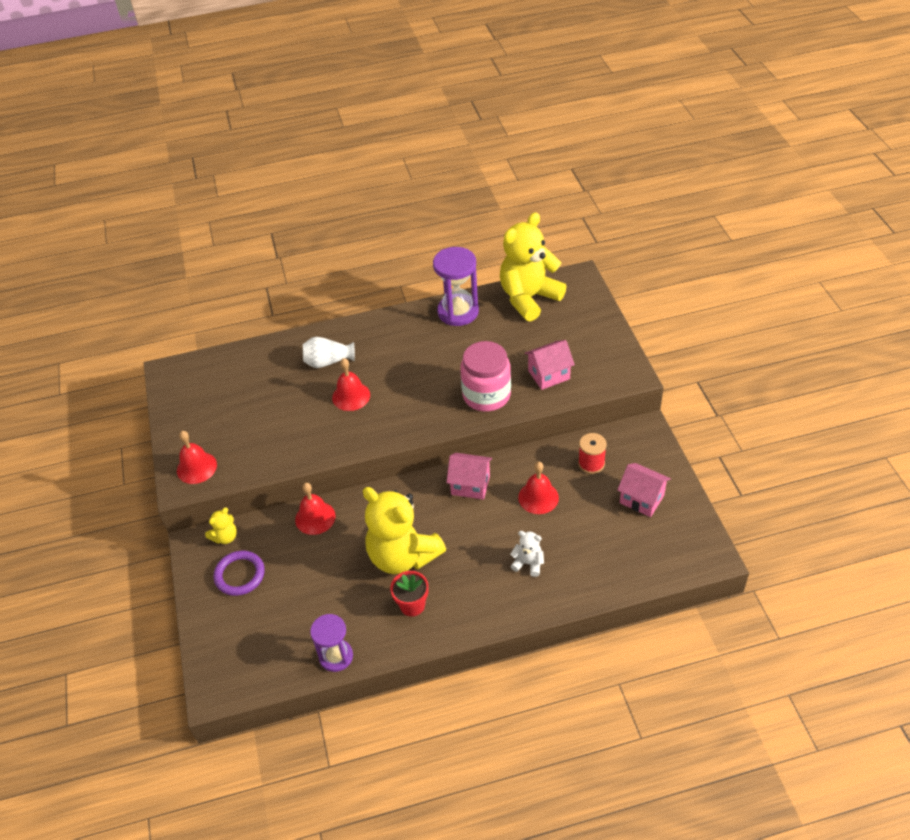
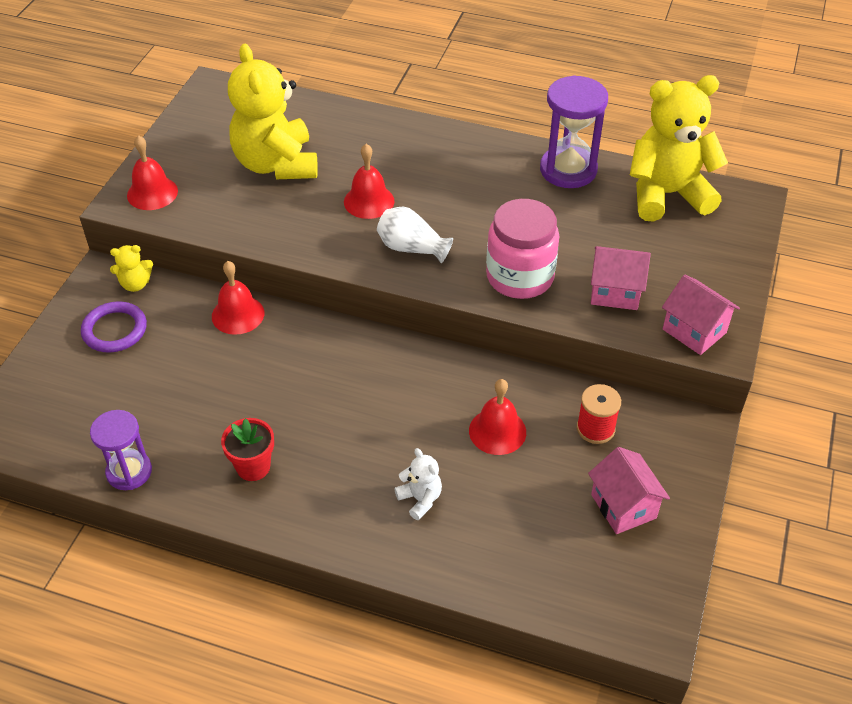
camera: 30 degrees right, 0 degrees up
(328, 361) = (377, 153): white vase -> white vase (411, 248)
(403, 556) = (290, 407): yellow teddy bear -> yellow teddy bear (276, 164)
(470, 485) = (431, 373): pink house -> pink house (694, 331)

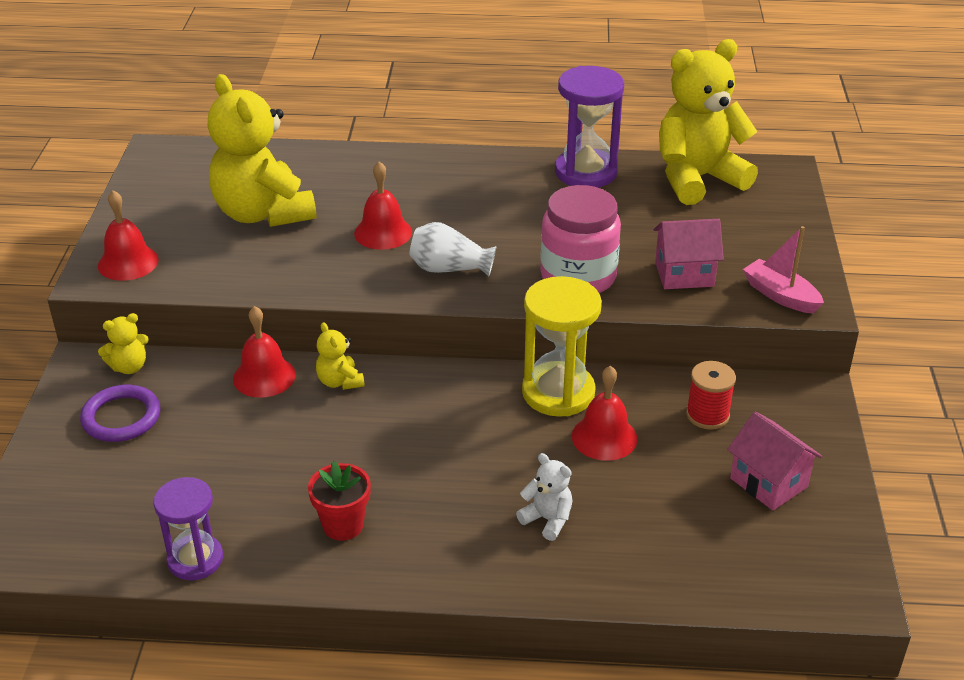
camera: 15 degrees left, 10 degrees down
(297, 332) = (340, 381): none -> yellow teddy bear
(474, 379) = (558, 392): none -> yellow hourglass
(694, 331) = (780, 295): pink house -> pink boat

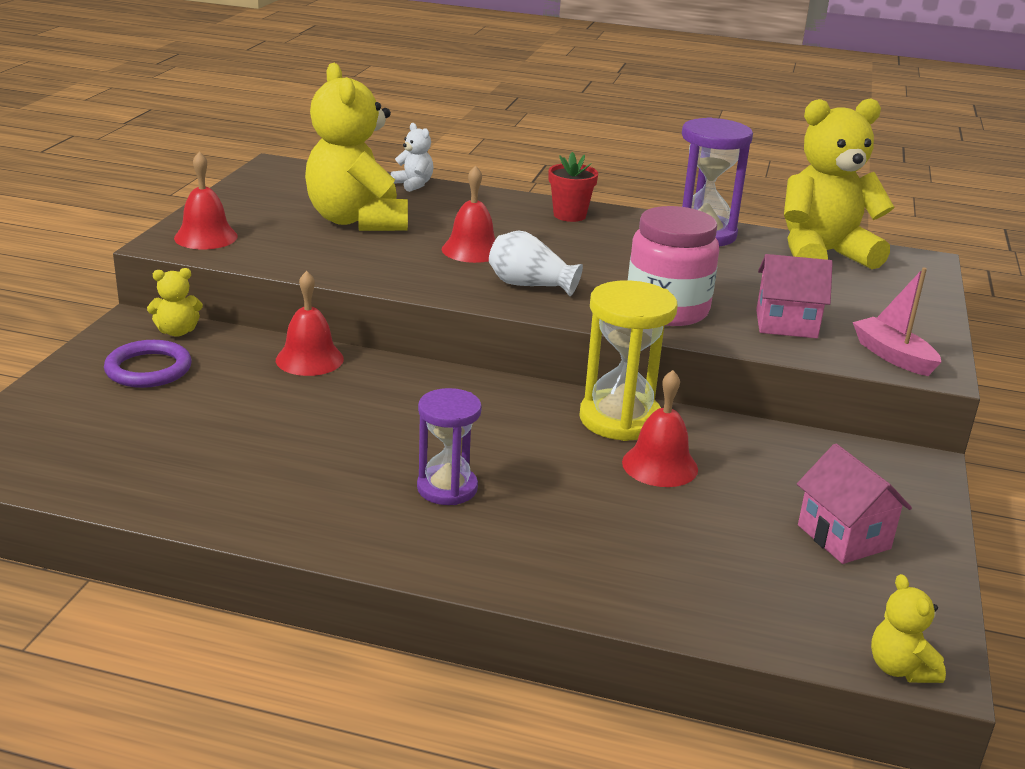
camera: 10 degrees right, 10 degrees down
(195, 559) = (163, 497): purple hourglass -> purple hourglass (447, 488)
(340, 381) = (386, 375): yellow teddy bear -> yellow teddy bear (900, 668)
(343, 525) = (336, 494): red flower pot -> red flower pot (569, 215)
(547, 519) = (569, 528): white teddy bear -> white teddy bear (413, 184)
(707, 415) = (786, 464): red spool -> none

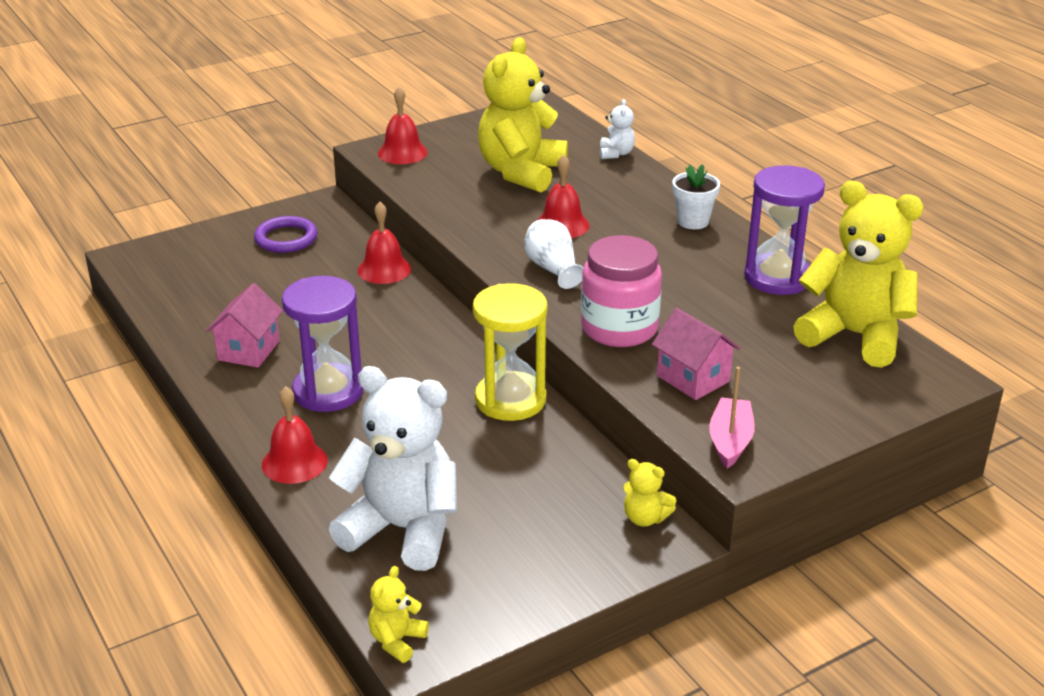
camera: 45 degrees right, 5 degrees up
(177, 331) = (338, 218): yellow teddy bear -> yellow teddy bear (645, 518)
(447, 488) = (328, 391): purple hourglass -> purple hourglass, size x1.52
(569, 215) = (693, 221): red flower pot -> white flower pot
(660, 465) = (480, 443): red bell -> red bell (294, 462)
(731, 571) = (403, 529): none -> white teddy bear
(843, 537) = (515, 552): pink house -> pink house (249, 350)

